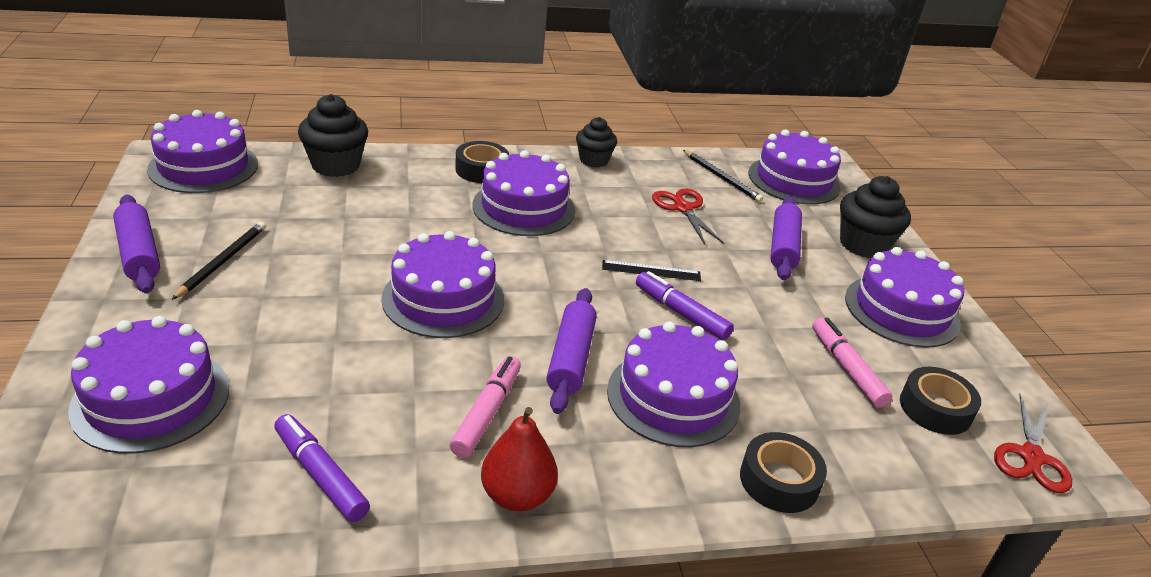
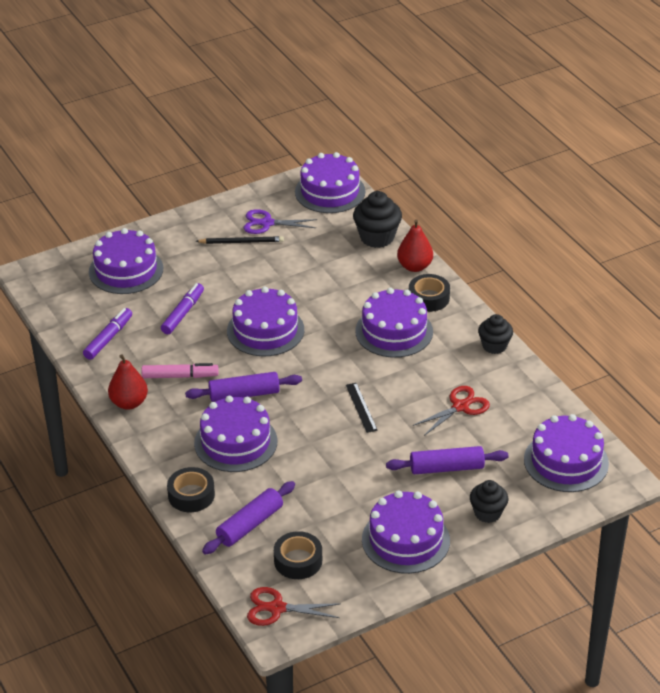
camera: 75 degrees right, 5 degrees up
(139, 253) = (228, 213): purple rolling pin -> purple rolling pin (250, 525)
(207, 229) = (267, 223): none -> purple scissors
(416, 161) = (414, 266): none -> red pear
(681, 313) = (322, 430): purple marker -> purple marker (183, 313)
(722, 178) = (530, 419): black pencil -> none
(846, 368) = (313, 515): pink marker -> none
(863, 245) = (487, 513): black cupcake -> black cupcake, size x0.66

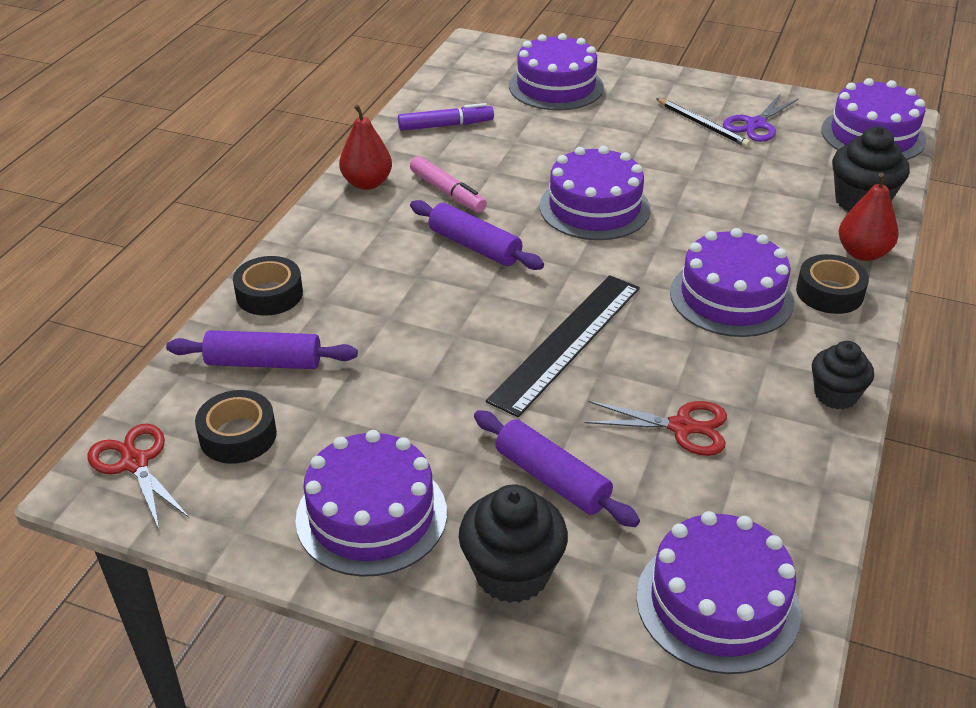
camera: 50 degrees right, 0 degrees up
(183, 313) = (543, 146): purple marker -> none
(235, 442) = (390, 280): purple cake -> none
(267, 223) = (756, 124): purple scissors -> purple scissors turned 105 degrees counterclockwise
(361, 407) = (566, 342): black ruler -> black ruler, size x2.07
(487, 513) = (512, 573): black cupcake -> black cupcake, size x1.50

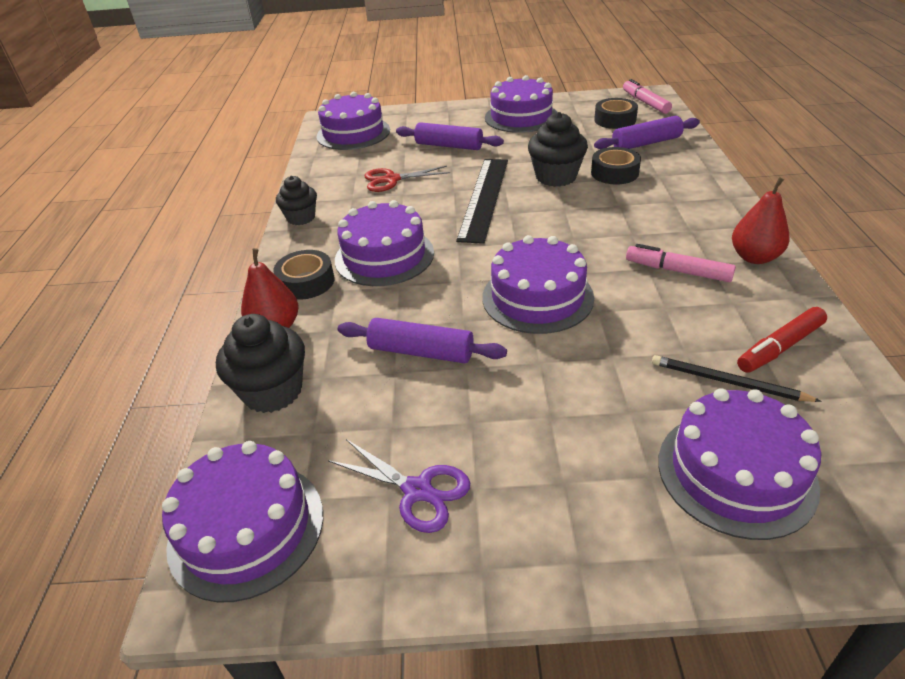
camera: 160 degrees right, 0 degrees up
(135, 463) = (645, 103): red scissors -> pink marker
(269, 294) = (696, 169): black tape -> black tape (614, 173)
(446, 125) = (779, 347): purple marker -> red marker
(474, 246) = (603, 235): purple rolling pin -> purple rolling pin (421, 351)
(512, 573) = (445, 119): black cupcake -> black cupcake (556, 177)
(703, 125) = (489, 461): black pencil -> black pencil (727, 382)
(756, 124) = (417, 490): purple scissors -> purple scissors turned 105 degrees clockwise

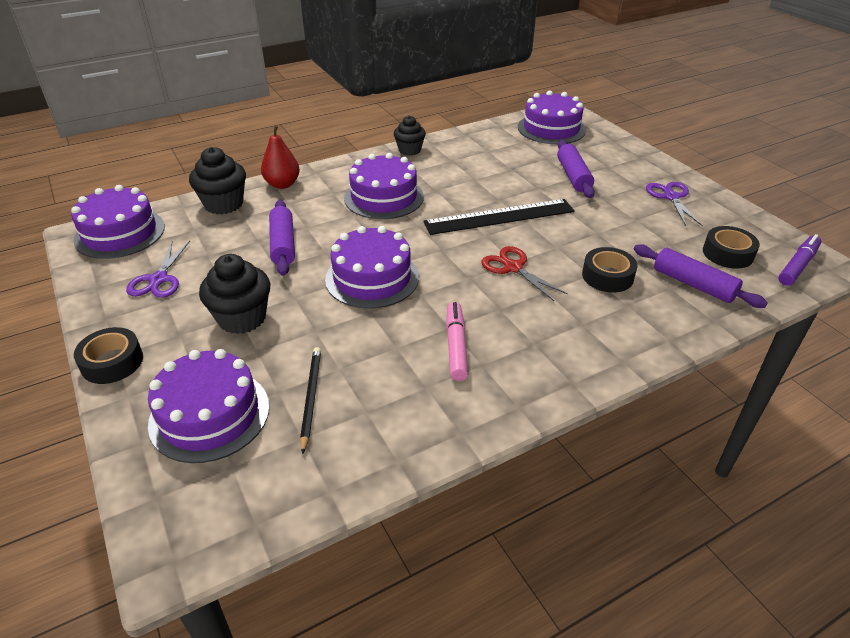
camera: 60 degrees right, 0 degrees up
(306, 282) = (335, 178): black tape -> black tape (112, 362)
(392, 180) = (492, 168): red scissors -> red scissors (513, 267)
(521, 117) = (671, 197): purple cake -> purple scissors
(556, 177) = (568, 244): black cupcake -> black cupcake (242, 318)
(645, 103) = (797, 266): pink marker -> purple marker
(754, 257) = (513, 393): red pear -> none
(779, 347) = (372, 425): red marker -> none

